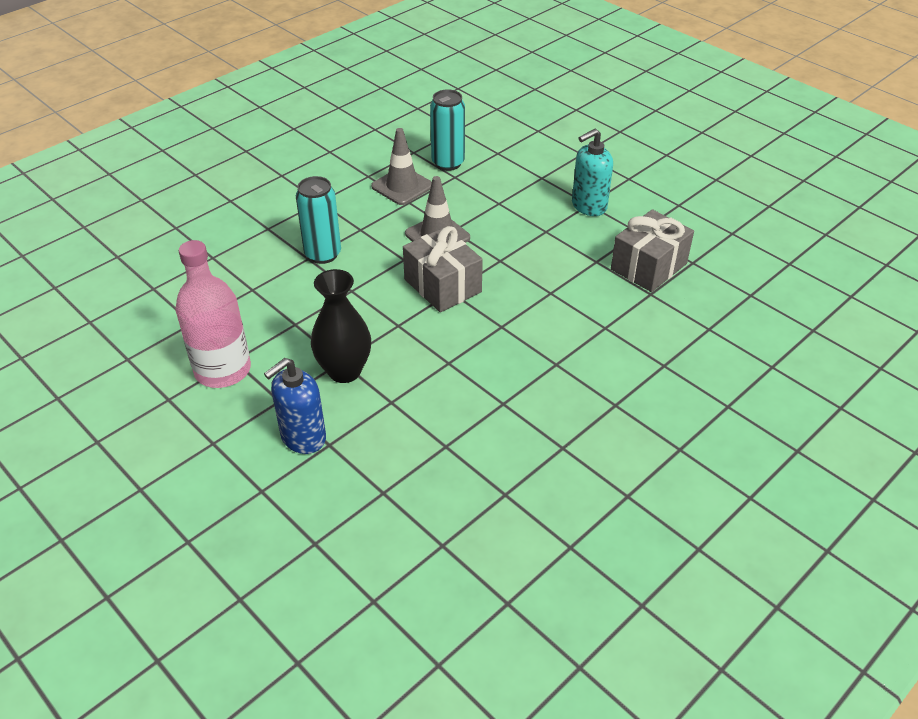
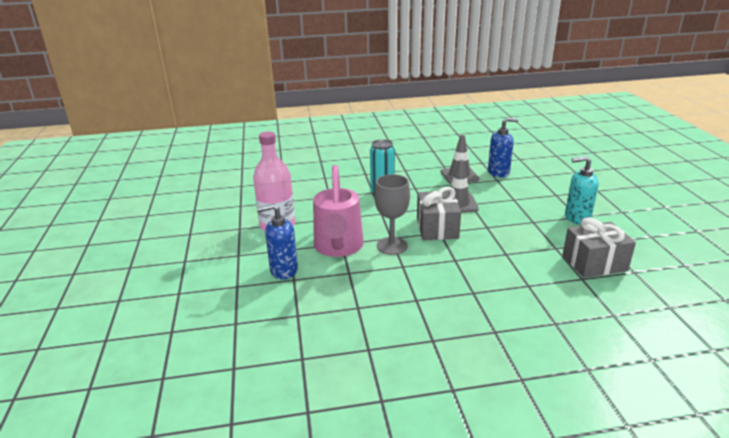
camera: 35 degrees right, 15 degrees down
(344, 371) = (338, 248): black vase -> pink watering can
(410, 337) = (392, 246): none -> grey goblet
(448, 163) = (498, 172): turquoise can -> blue soap dispenser

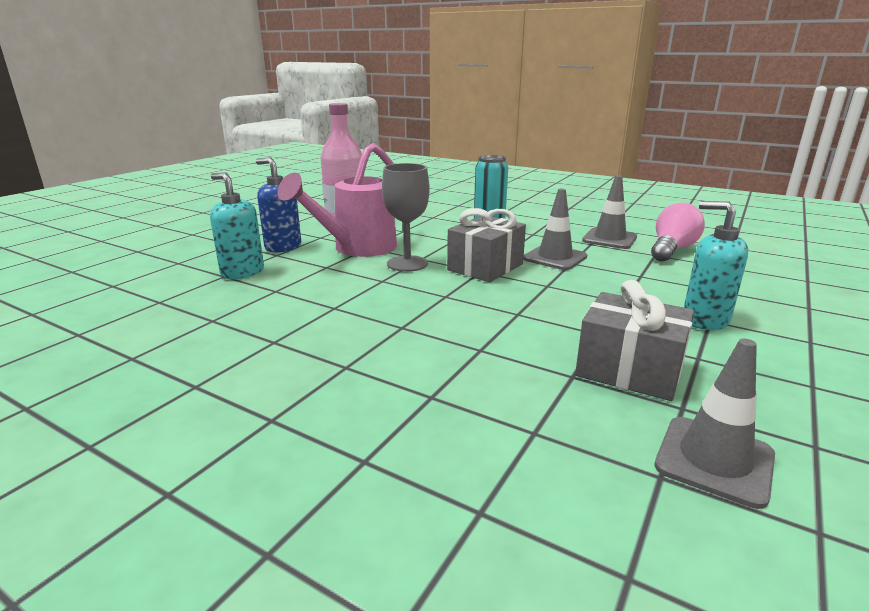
camera: 40 degrees right, 5 degrees down
(304, 305) = (242, 272): none -> turquoise soap dispenser
(498, 172) = (672, 250): blue soap dispenser -> pink light bulb
(672, 290) = (714, 460): none -> grey traffic cone

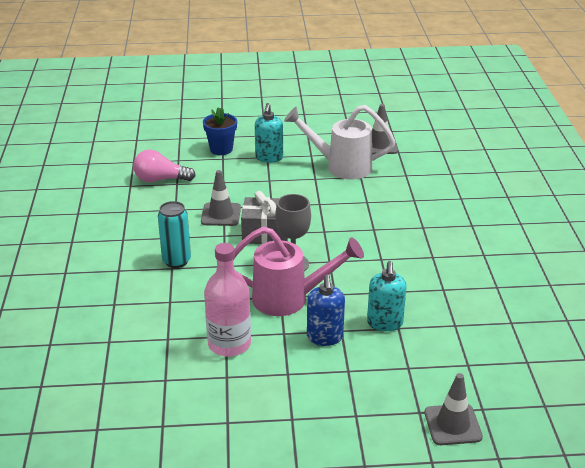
camera: 125 degrees left, 10 degrees up
(609, 239) = (157, 204): grey traffic cone -> grey traffic cone (452, 425)
(629, 370) = (341, 166): grey gift -> white watering can
(754, 296) = (221, 149): none -> blue flower pot

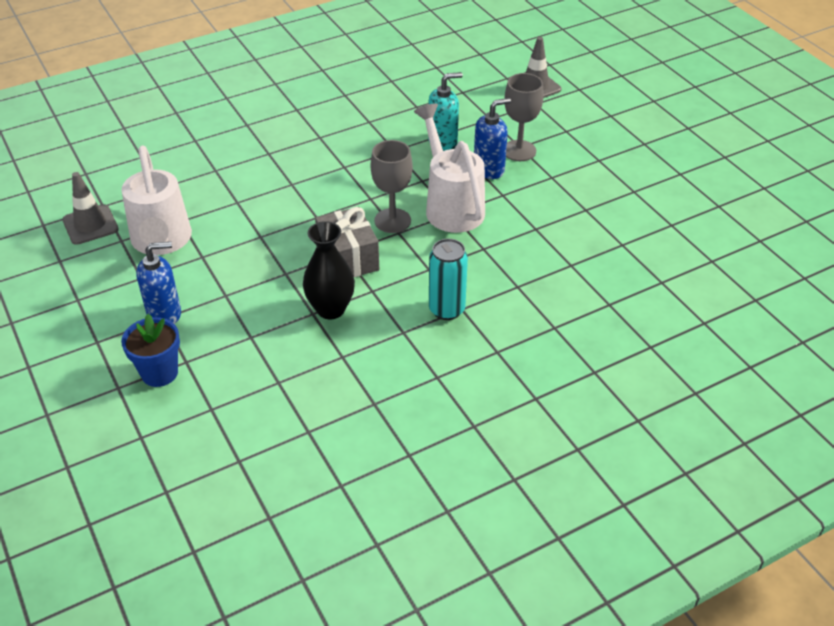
camera: 115 degrees left, 10 degrees up
(160, 179) = (276, 404): pink light bulb -> none
(221, 215) = (330, 309): grey traffic cone -> black vase
(229, 344) = (544, 222): pink bottle -> none
(269, 158) = (165, 314): turquoise soap dispenser -> blue soap dispenser
(290, 299) = (450, 205): pink watering can -> white watering can
(341, 367) = (519, 151): none -> grey goblet

